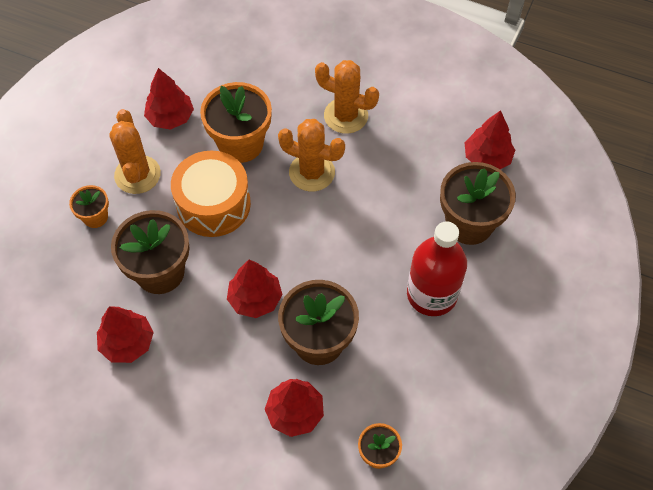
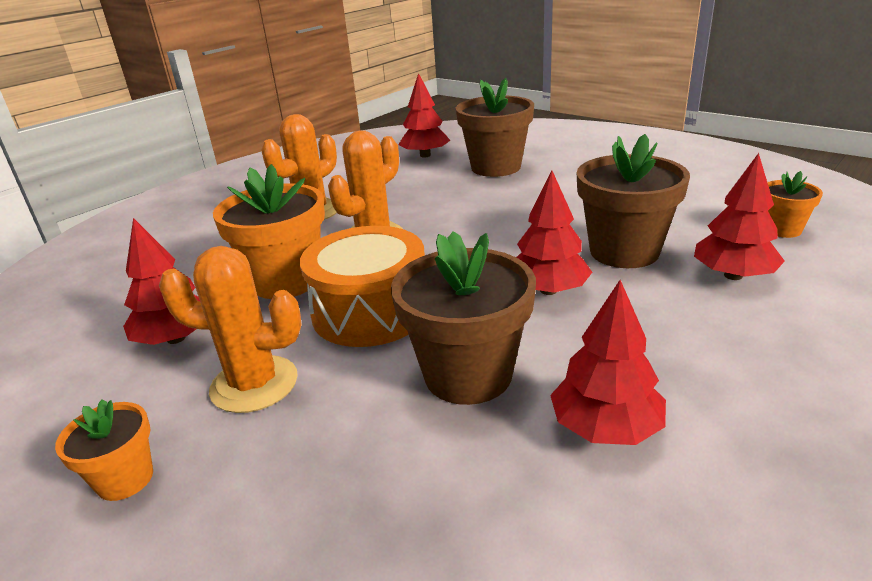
camera: 70 degrees left, 30 degrees down
(95, 217) = (304, 449): orange flower pot -> orange flower pot (125, 479)
(432, 294) = (573, 188): red bottle -> none

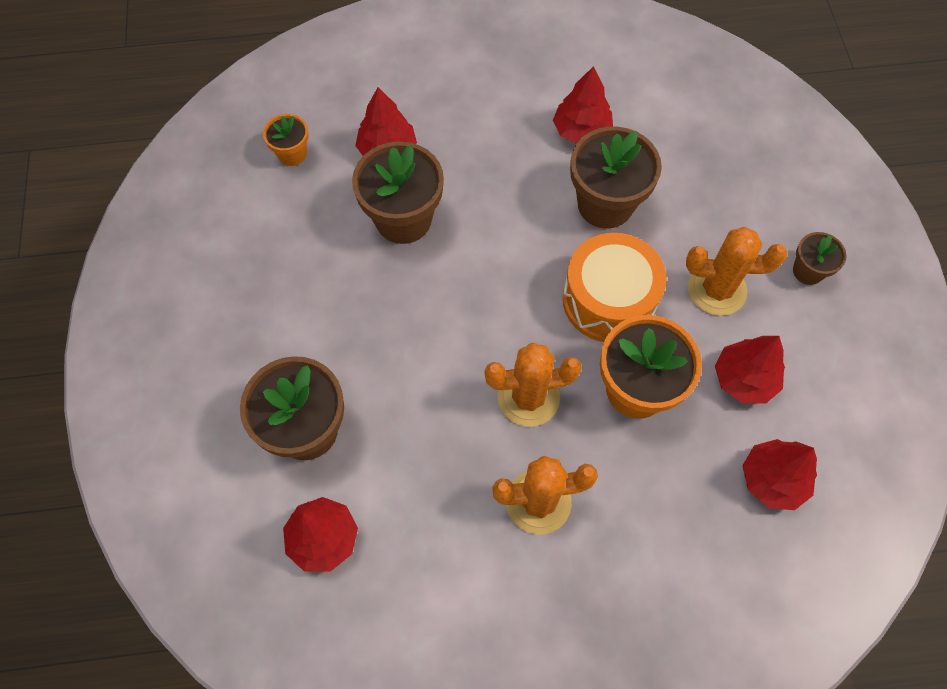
camera: 140 degrees left, 35 degrees up
(125, 479) = (808, 271): orange flower pot -> brown flower pot
(254, 384) = (717, 289): orange cactus -> orange cactus turned 45 degrees counterclockwise
(548, 290) = (492, 226): red tree -> red tree (772, 479)

